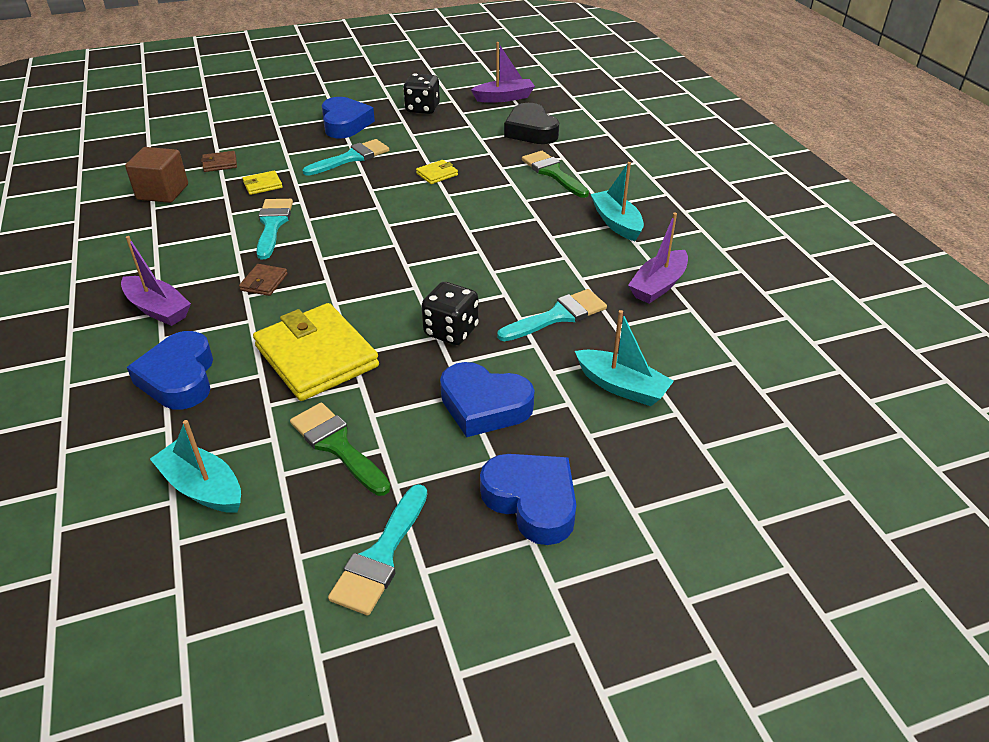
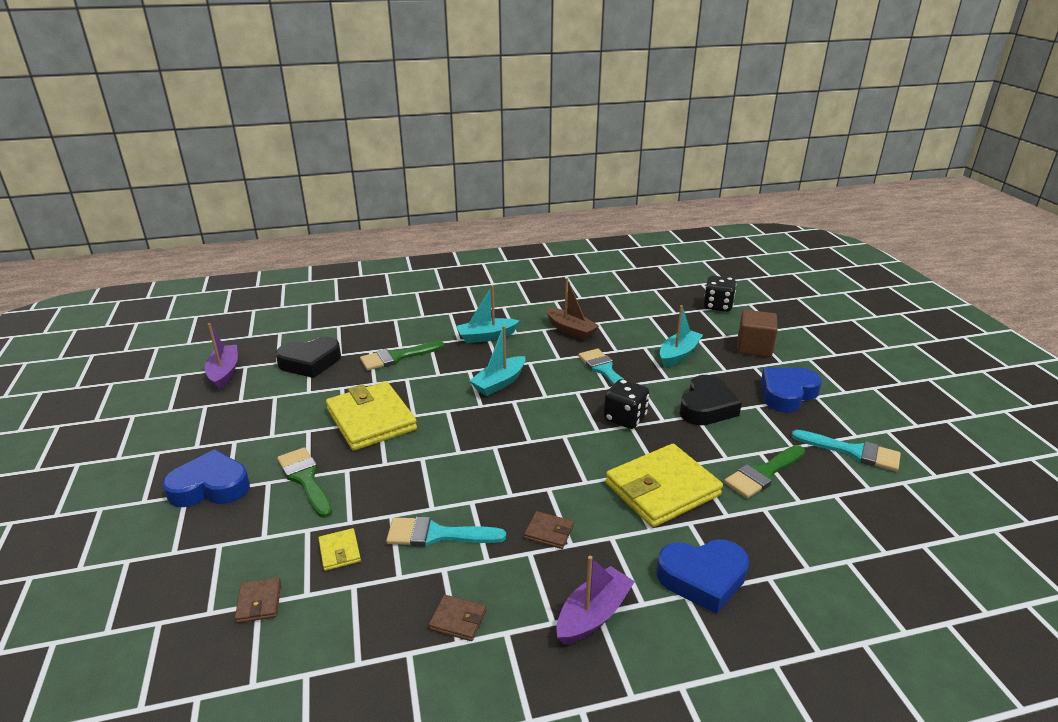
camera: 85 degrees left, 10 degrees down
(163, 192) = (317, 658): brown cube -> brown cube (754, 347)
(176, 243) = (458, 620): none -> brown wallet
(202, 487) = (828, 543): turquoise boat -> turquoise boat (499, 383)
(351, 158) = (305, 479): turquoise brush -> green brush
(422, 109) = (212, 426): black dice -> black dice (717, 306)
(437, 174) = (371, 420): yellow wallet -> yellow wallet, size x2.35
(484, 406) = (706, 407): blue heart -> black heart
(658, 285) = (570, 330): purple boat -> brown boat

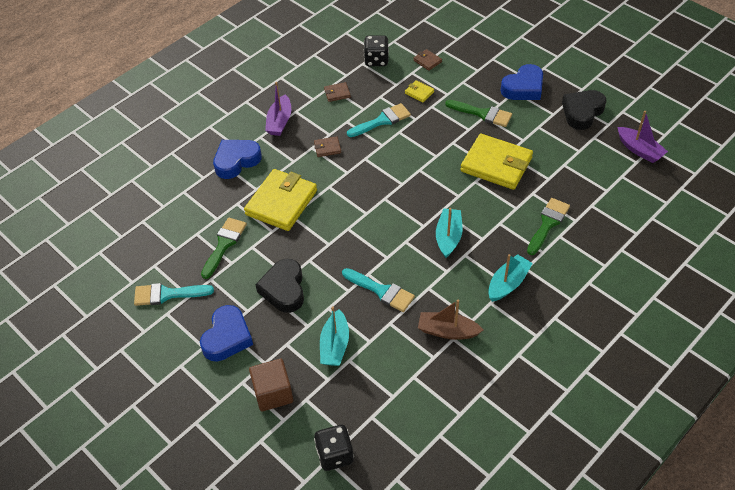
camera: 150 degrees right, 20 degrees up
(310, 362) = (599, 187): black heart -> black heart (582, 112)
(625, 418) = (336, 248): black dice -> black dice (376, 60)

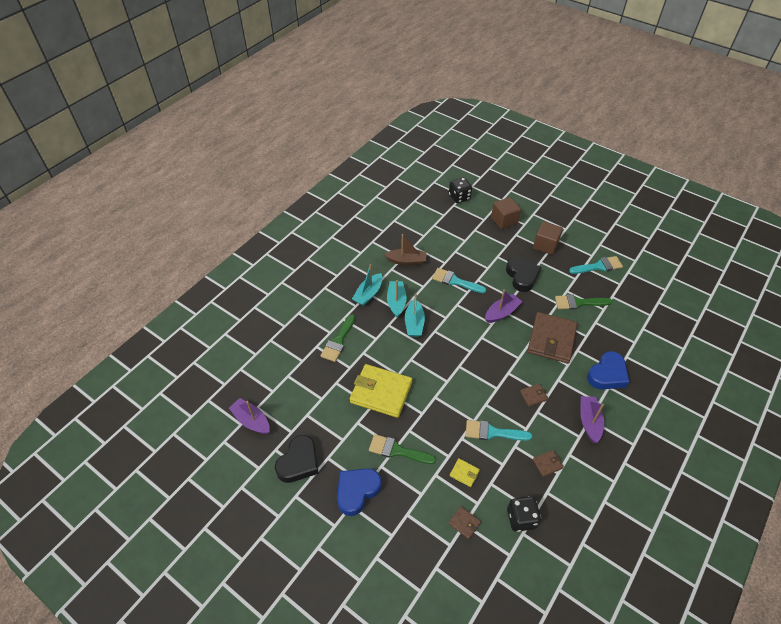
camera: 170 degrees right, 0 degrees up
(224, 244) = (579, 303): green brush -> green brush turned 75 degrees clockwise
(227, 337) = (545, 245): blue heart -> brown cube
(281, 202) = (551, 339): yellow wallet -> brown wallet
(330, 240) = (502, 313): none -> purple boat
(335, 345) = (476, 247): turquoise boat -> turquoise boat (396, 302)
(382, 121) = (493, 432): turquoise brush -> turquoise brush turned 45 degrees clockwise

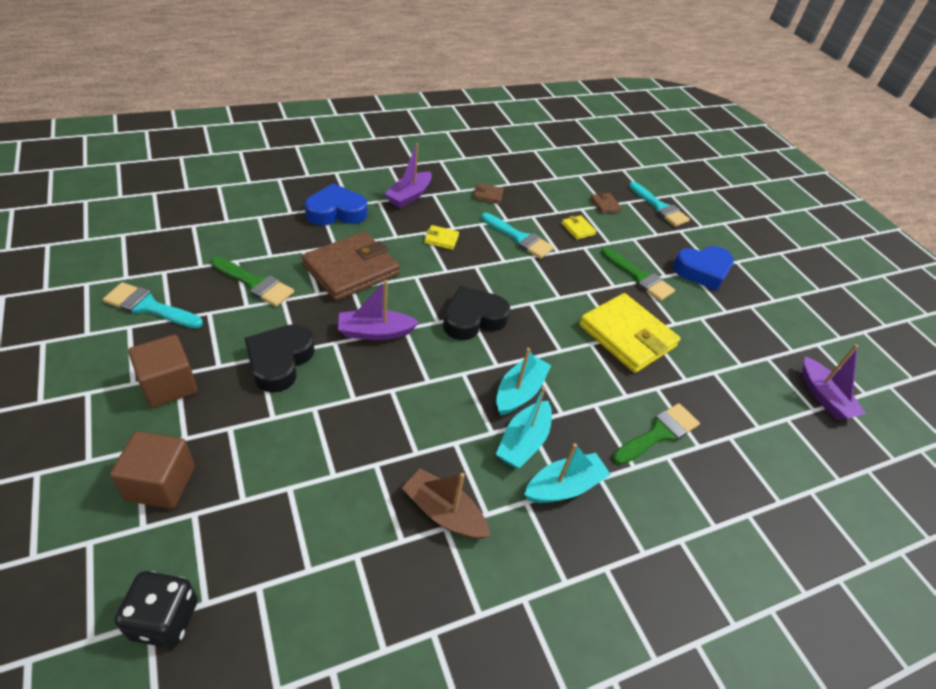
camera: 155 degrees left, 5 degrees down
(299, 462) = (764, 324): black heart -> black heart (473, 319)
(455, 281) = (393, 418): turquoise brush -> turquoise brush (659, 207)
(521, 518) = (550, 183): black dice -> none
(533, 396) = (441, 239): brown wallet -> yellow wallet

